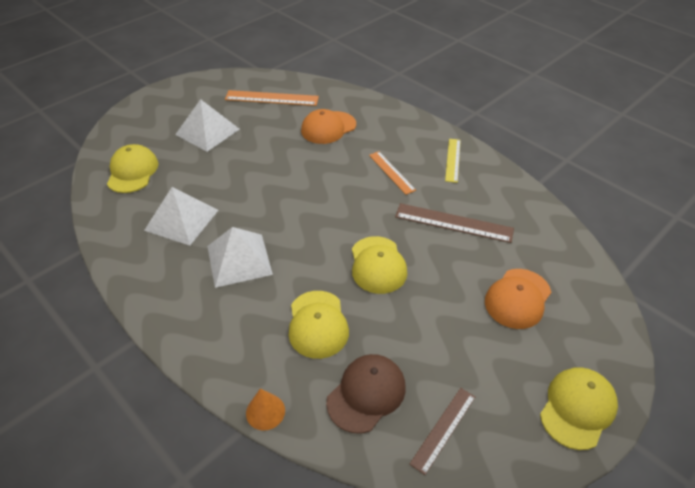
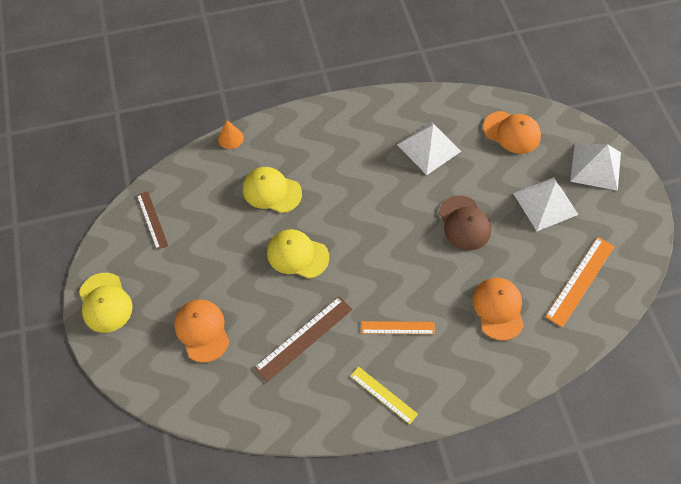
camera: 120 degrees right, 15 degrees up
(132, 171) = (512, 132): yellow cap -> orange cap
(239, 260) = (362, 169): white pyramid -> white pyramid (595, 166)
(366, 394) = (203, 193): brown cap -> brown cap (464, 223)

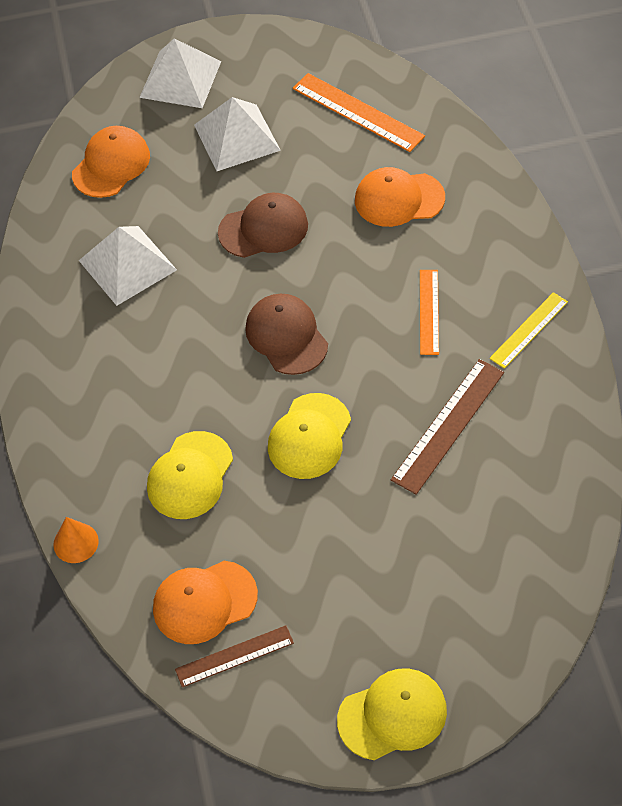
camera: 85 degrees left, 5 degrees down
(202, 331) = (440, 562): orange cap -> orange cap (204, 602)
(304, 338) = (448, 425): brown ruler -> brown ruler turned 75 degrees clockwise
(375, 239) = (286, 336): none -> brown cap

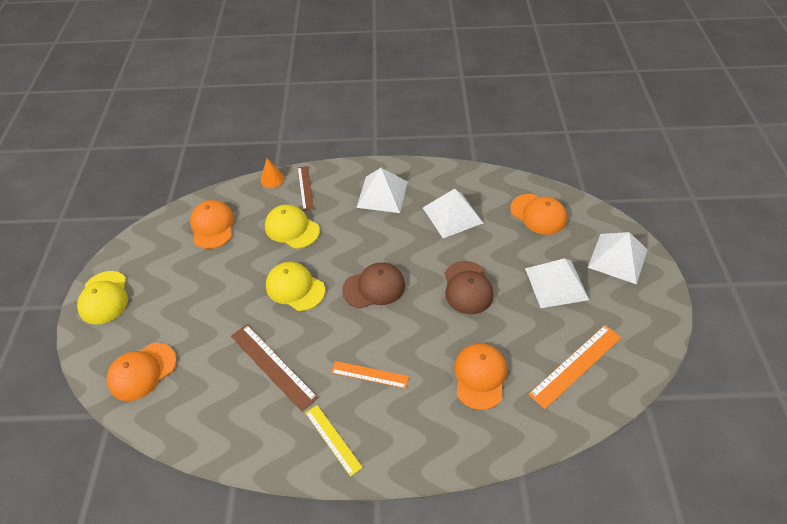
camera: 100 degrees right, 5 degrees down
(93, 364) = (382, 194): none -> white pyramid
(234, 656) = (176, 234): brown ruler -> brown ruler (305, 188)
(506, 592) = (142, 371): none -> orange cap

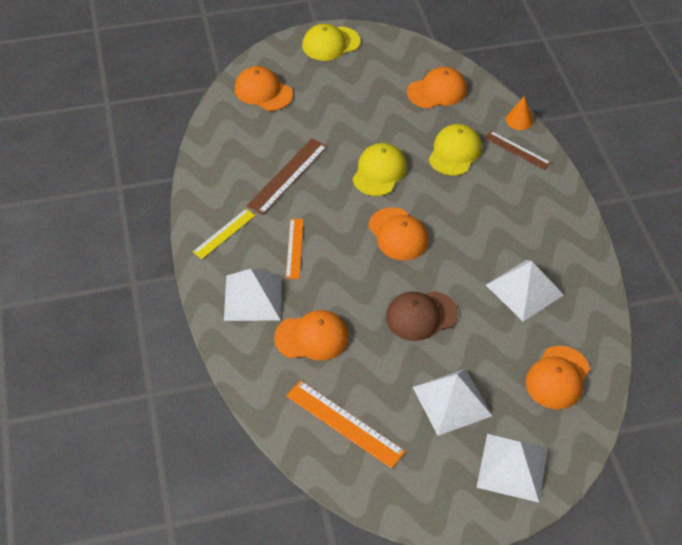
camera: 75 degrees right, 0 degrees up
(305, 188) = (517, 150): brown ruler -> brown ruler turned 60 degrees clockwise
(374, 287) = (398, 234): brown cap -> orange cap
(382, 194) = (533, 219): white pyramid -> white pyramid (253, 297)

